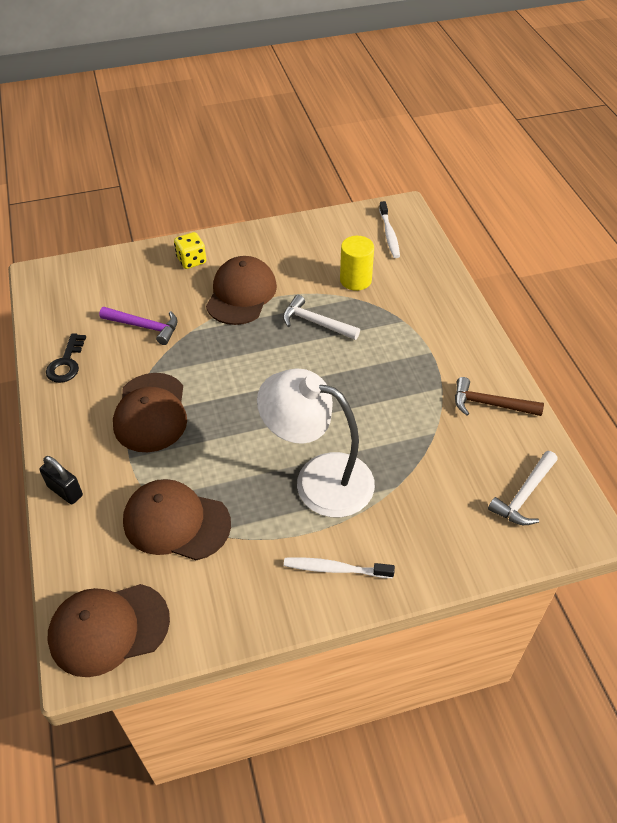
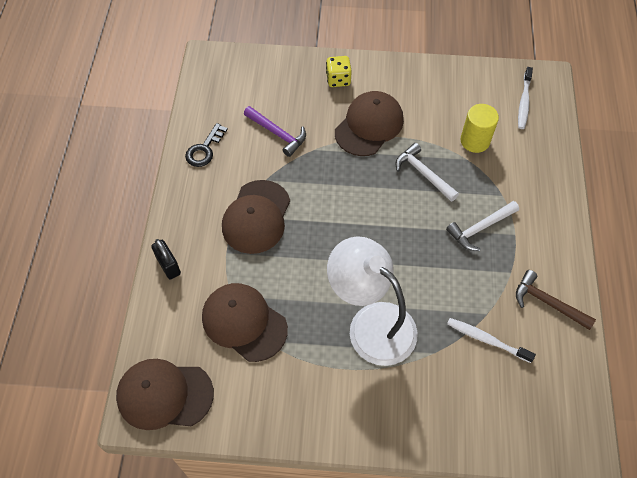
camera: 20 degrees right, 10 degrees up
(335, 569) = (355, 408): white toothbrush -> white toothbrush (487, 340)
(524, 495) = (541, 399): white hammer -> white hammer (480, 228)

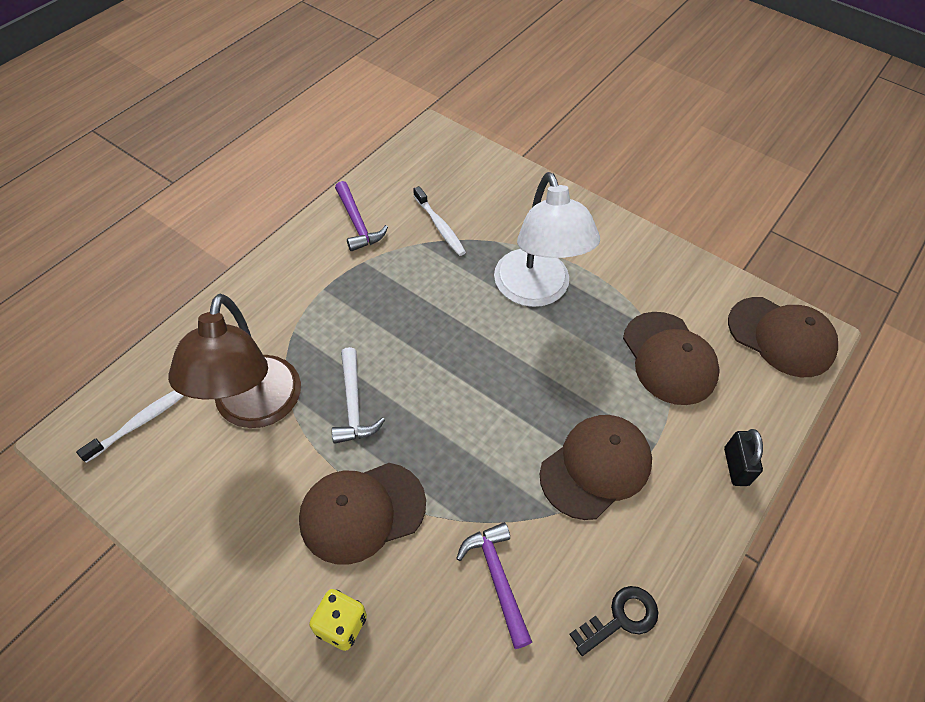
camera: 150 degrees left, 5 degrees down
(475, 141) = (254, 408): yellow cylinder -> brown lamp
(480, 228) = (351, 313): white hammer -> none
(547, 302) = (357, 223): brown hammer -> purple hammer

